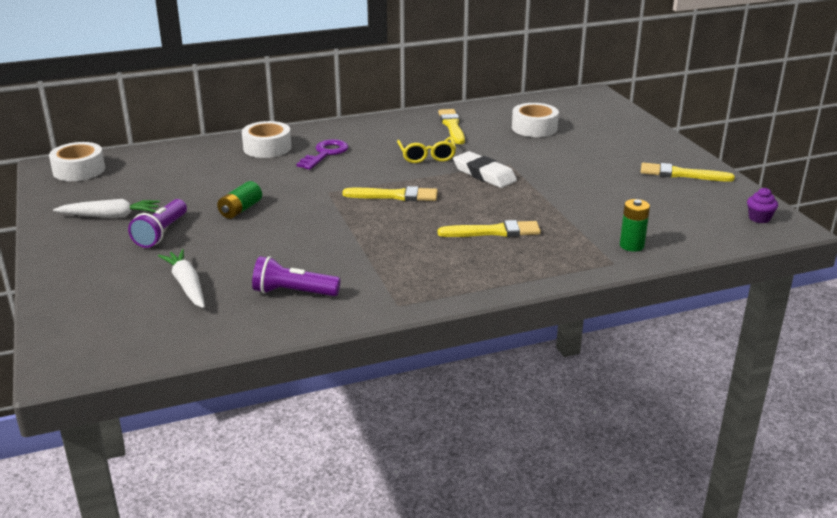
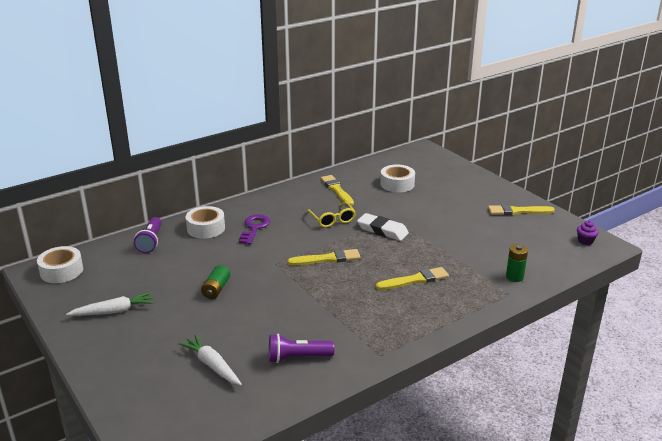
camera: 15 degrees left, 0 degrees up
(161, 233) = (165, 321): purple flashlight -> purple flashlight (150, 242)

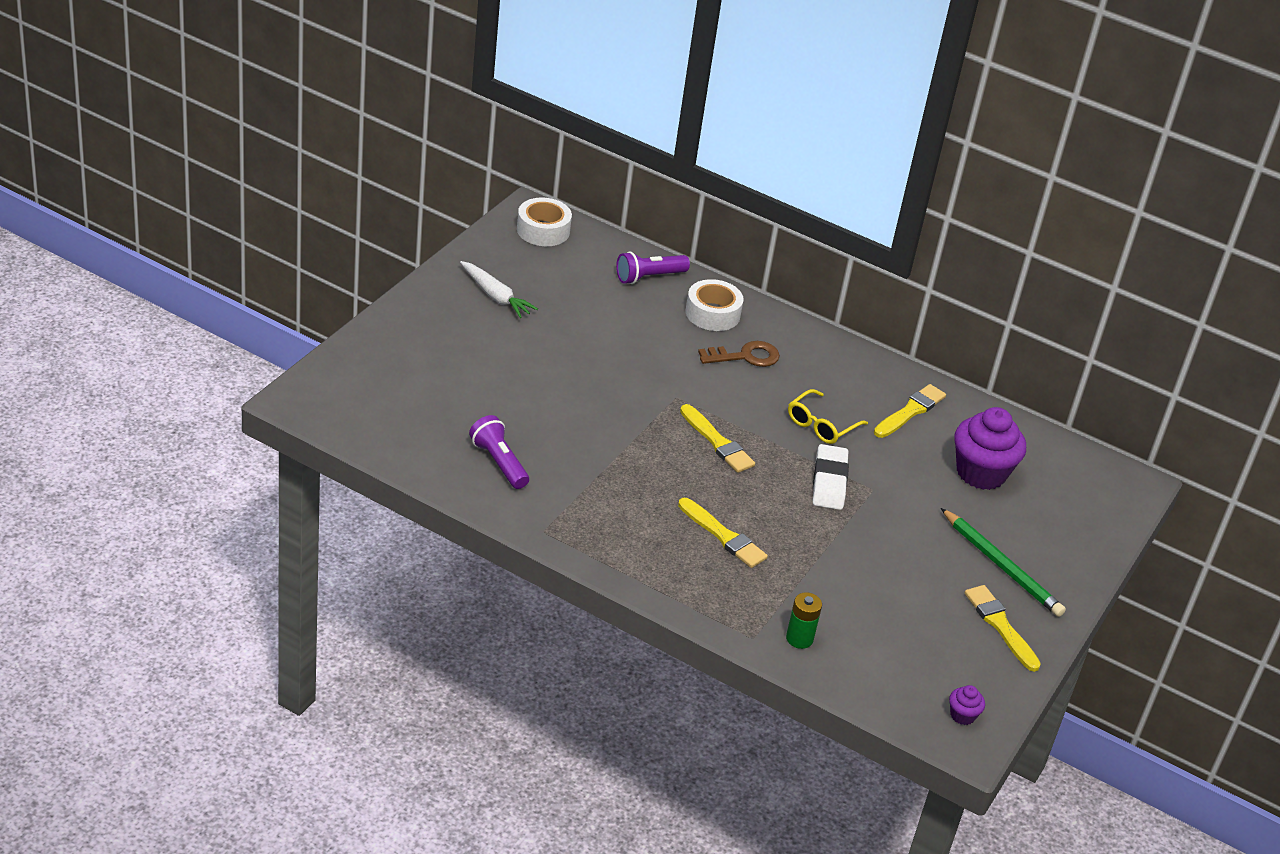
camera: 60 degrees right, 10 degrees up
(212, 365) = (448, 399): white carrot -> none
(216, 289) = (586, 362): green battery -> none
(254, 228) = (745, 356): purple key -> brown key
(397, 184) = (981, 473): white tape -> purple cupcake
(472, 198) = (1001, 566): none -> green pencil

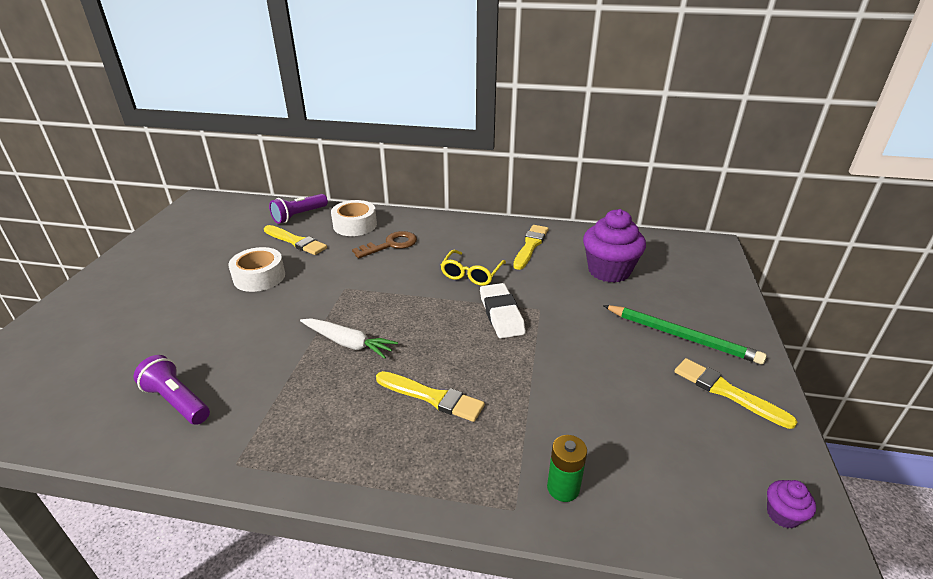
camera: 15 degrees left, 5 degrees down
(495, 296) = (171, 258): white carrot -> white carrot (348, 343)
(543, 230) = (210, 208): white tape -> white tape (259, 277)
(717, 442) = (393, 312): yellow brush -> yellow brush (296, 241)

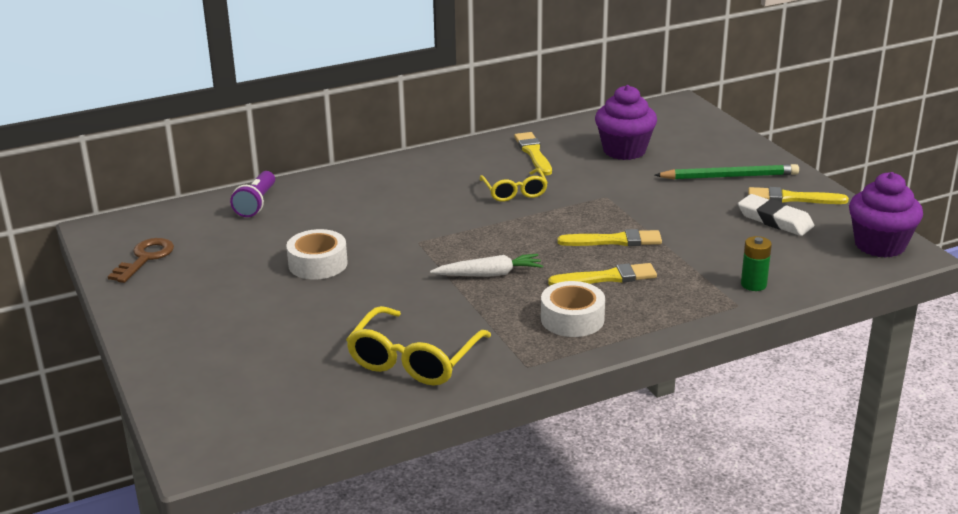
camera: 35 degrees left, 5 degrees down
(177, 401) = (414, 360): purple flashlight -> yellow glasses
(296, 241) = (298, 225): yellow brush -> yellow brush (614, 241)
(355, 225) = (335, 192): white tape -> white tape (572, 319)
(390, 245) = (402, 195): brown key -> brown key (145, 258)
(501, 314) = (582, 210): white eraser -> white eraser (775, 220)
(783, 514) = (879, 245): purple cupcake -> purple cupcake, size x2.26

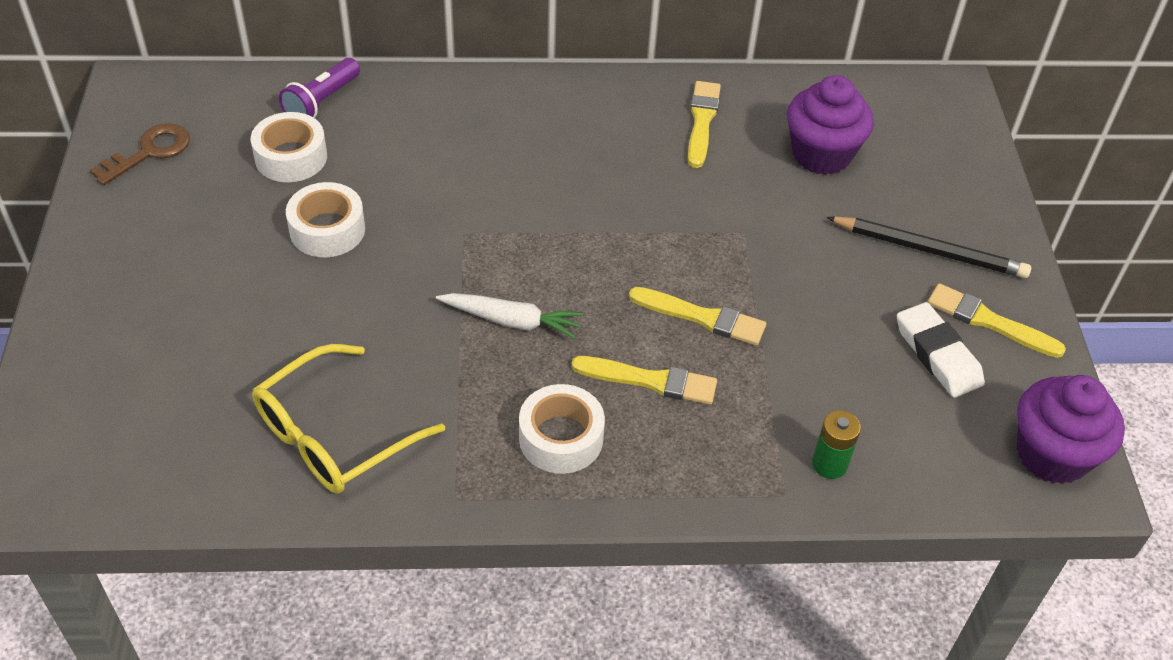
camera: 20 degrees right, 20 degrees up
(258, 235) = (291, 157): none -> white tape
(514, 192) = (634, 184): yellow glasses -> none
(729, 176) = (929, 250): green pencil -> black pencil

